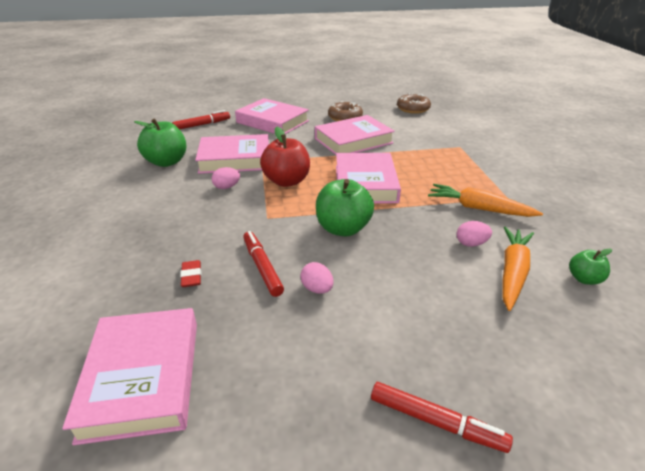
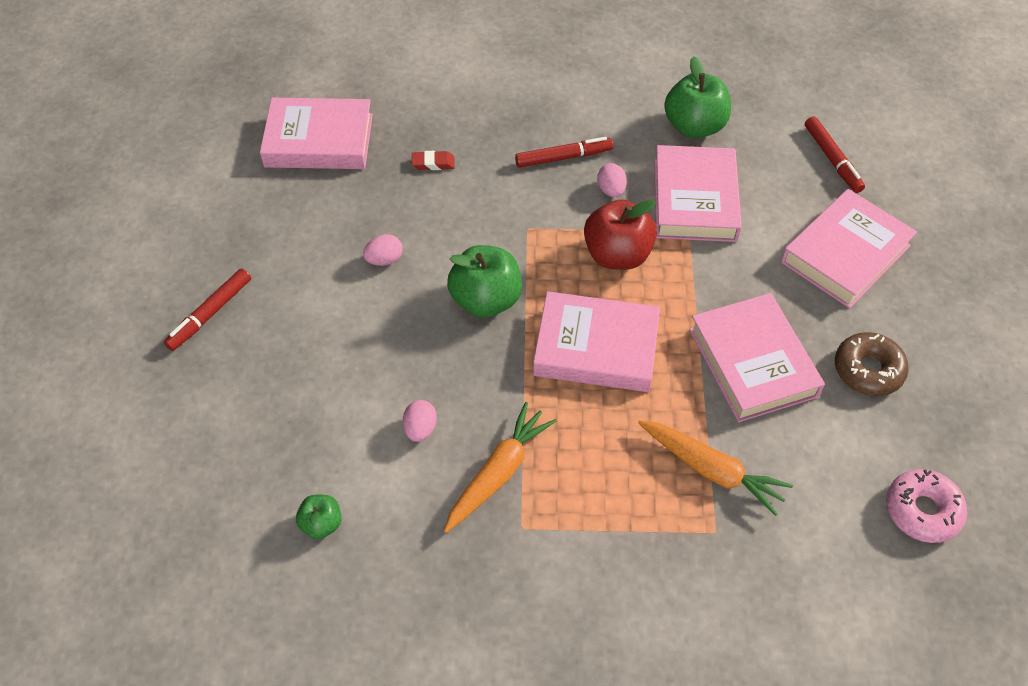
camera: 100 degrees right, 20 degrees up
(262, 267) = (432, 218): red marker -> red marker (563, 157)
(413, 109) = (922, 511): brown donut -> pink donut
(512, 272) = (356, 451): orange carrot -> orange carrot (712, 470)

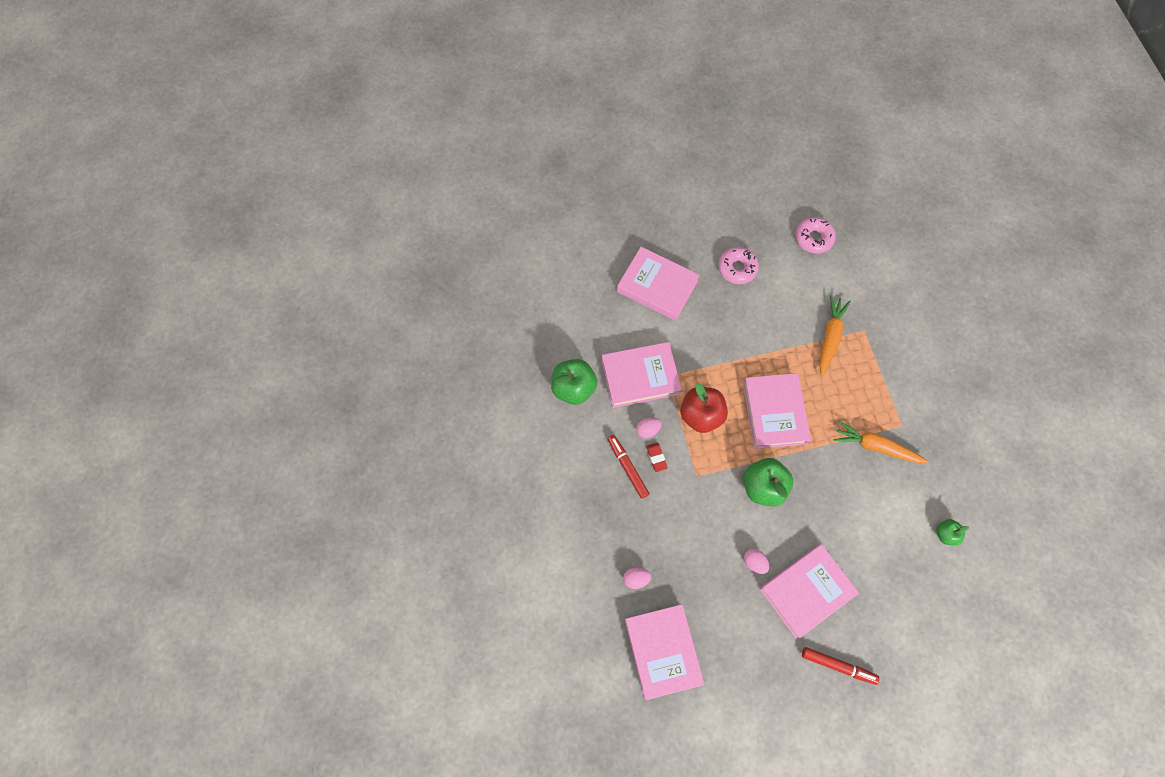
camera: 105 degrees left, 15 degrees up
(420, 429) = (866, 498): pink egg -> pink egg (636, 578)
(433, 163) = (659, 556): red eraser -> red eraser (656, 457)
(752, 362) = (753, 326): pink book -> pink book (806, 591)
(832, 159) = (580, 300): red marker -> none
(868, 370) = (737, 268): brown donut -> pink donut

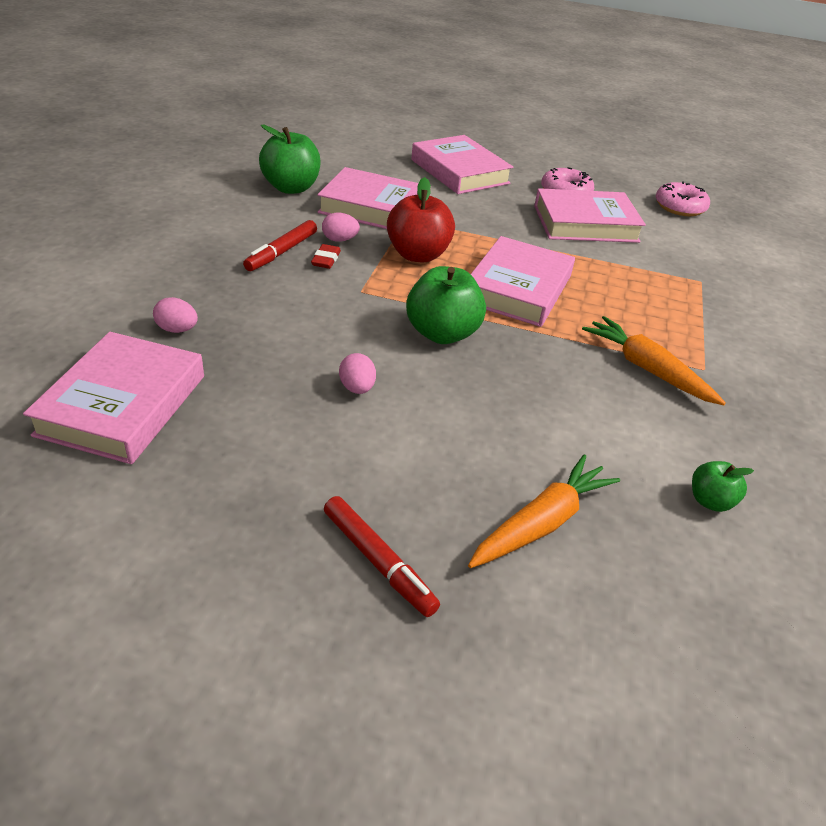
camera: 25 degrees right, 30 degrees down
(627, 467) = (282, 252): red marker -> red marker turned 150 degrees counterclockwise
(806, 591) = (408, 451): pink book -> pink book (585, 224)
(829, 337) = (647, 268): orange carrot -> orange carrot (542, 522)

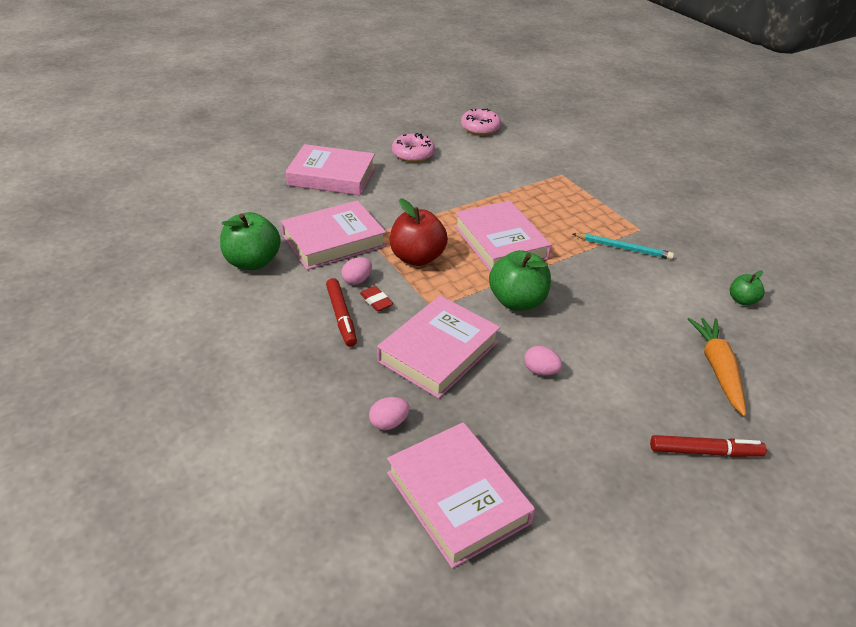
camera: 45 degrees left, 0 degrees up
(585, 224) = (458, 171): pink book -> pink book (438, 351)
(647, 369) = (623, 248): orange carrot -> turquoise pencil

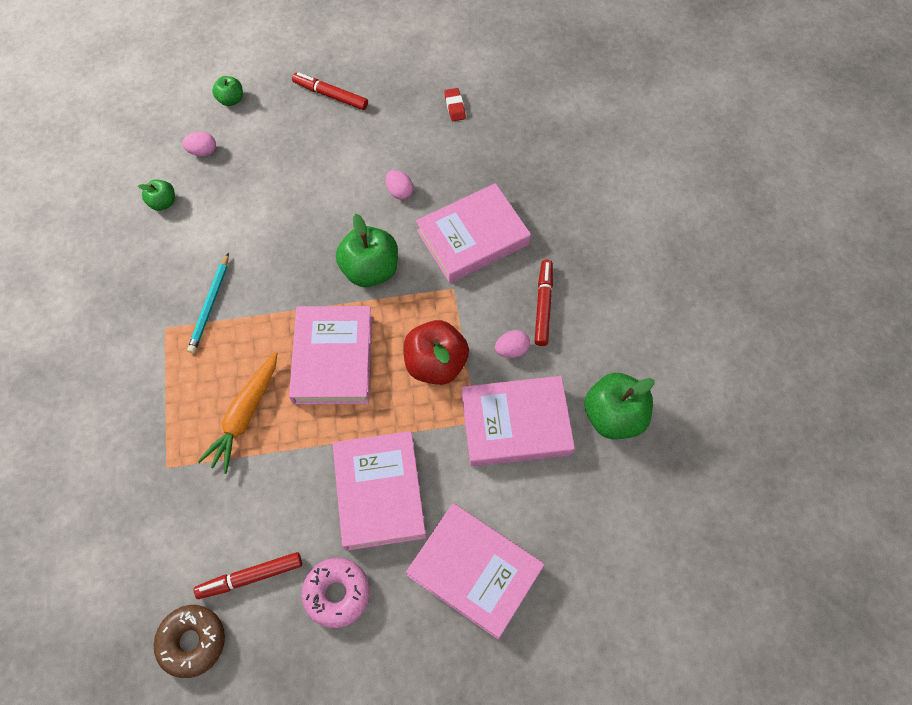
camera: 155 degrees left, 25 degrees up
(376, 301) = (503, 314): red eraser -> red eraser (455, 106)
(389, 423) = (541, 186): pink egg -> pink egg (203, 151)
(457, 497) = (517, 120): pink book -> pink book (379, 492)
(468, 150) = (250, 577): none -> red marker
(480, 128) = (192, 641): pink donut -> brown donut
(623, 248) = (210, 305): turquoise pencil -> turquoise pencil turned 120 degrees counterclockwise
(717, 369) = (257, 148): orange carrot -> orange carrot (245, 416)
(800, 409) = (231, 100): none -> green apple

